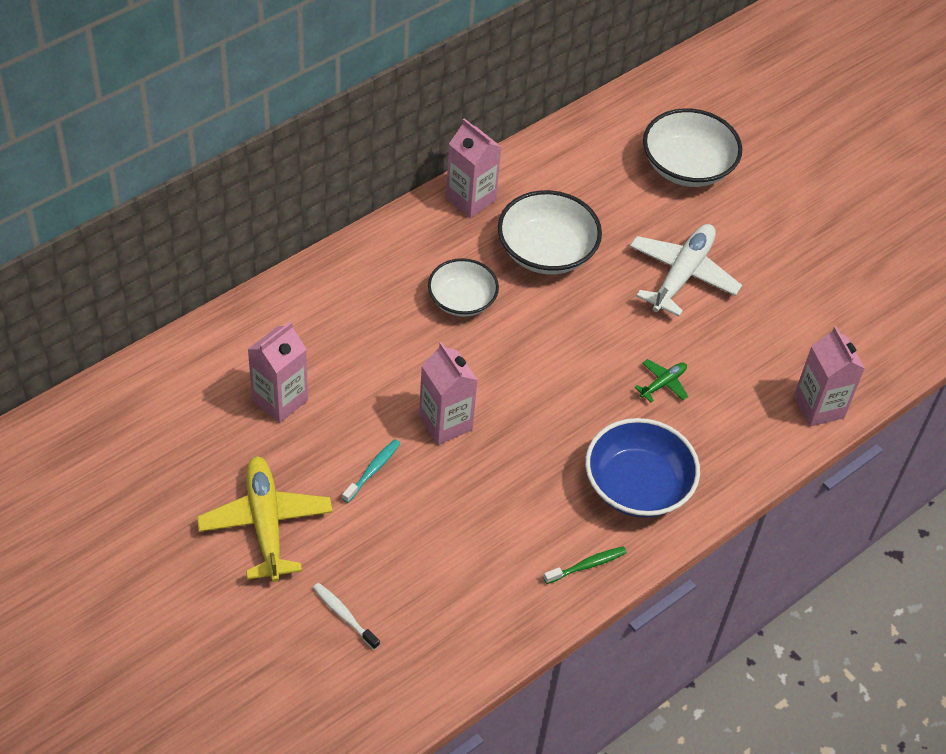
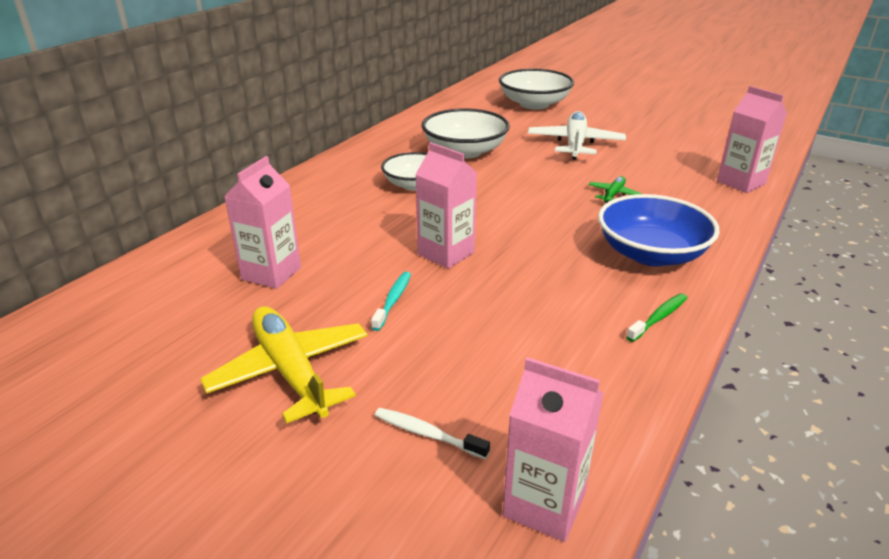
camera: 15 degrees left, 20 degrees down
(470, 199) = (388, 139): pink carton -> pink carton (544, 504)

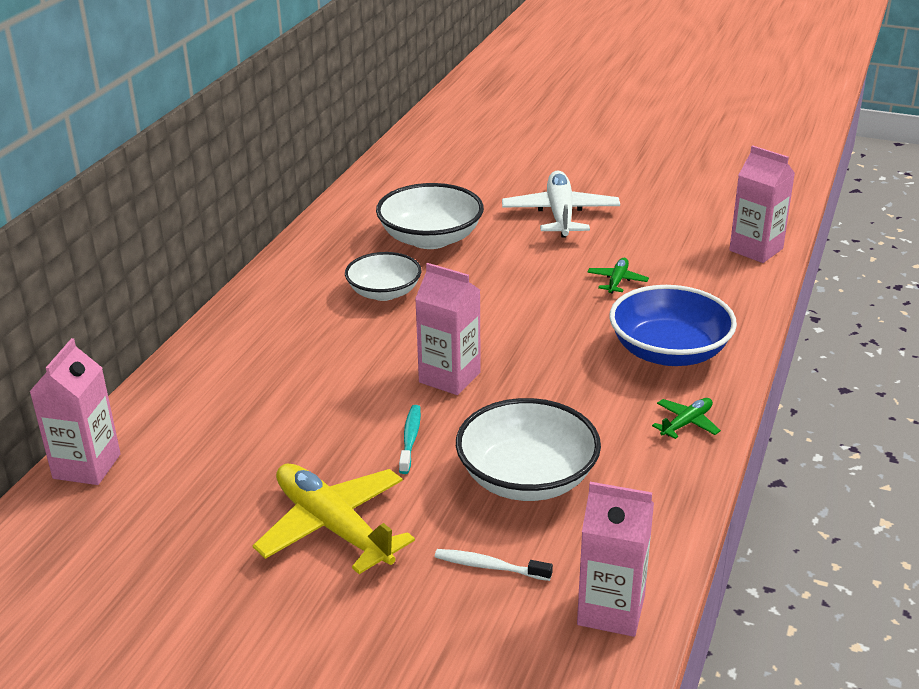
camera: 10 degrees left, 0 degrees up
(271, 273) = (264, 424): pink carton -> pink carton (87, 466)
(534, 104) = (497, 157): white bowl -> white bowl (527, 478)
(658, 318) = (686, 423): green toothbrush -> green plane

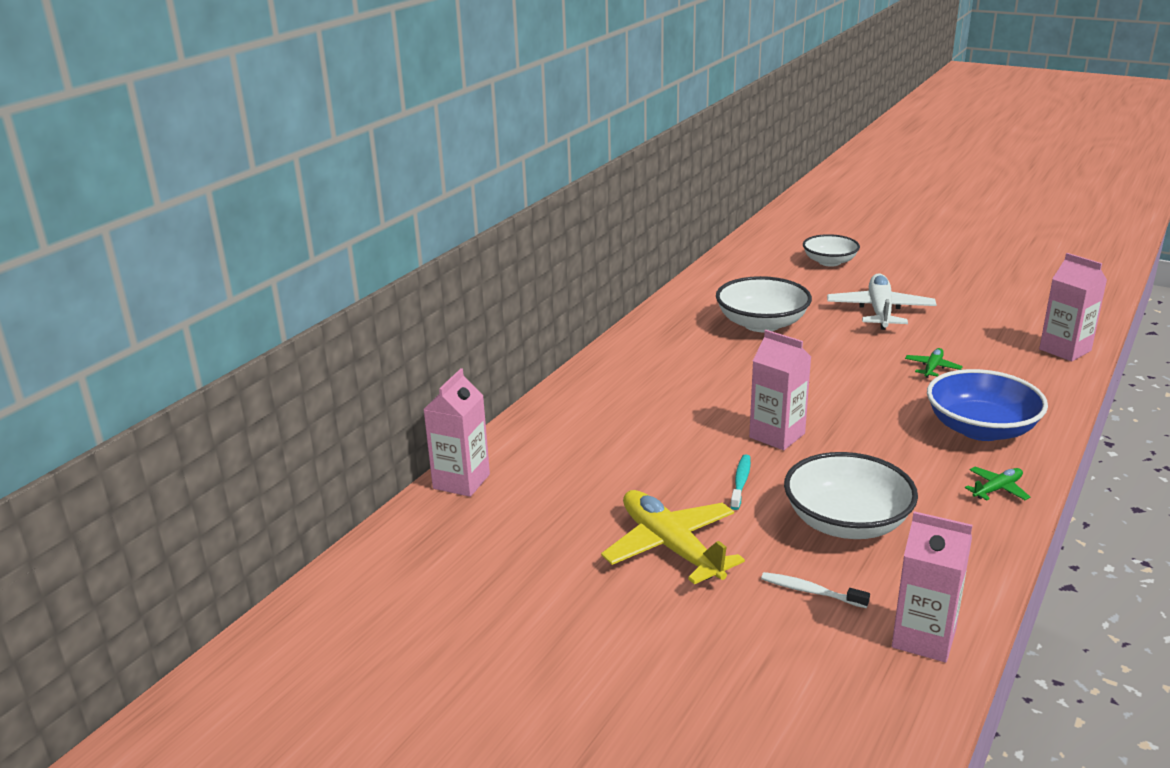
camera: 10 degrees right, 5 degrees down
(384, 292) = (719, 364): white bowl -> white bowl (829, 262)

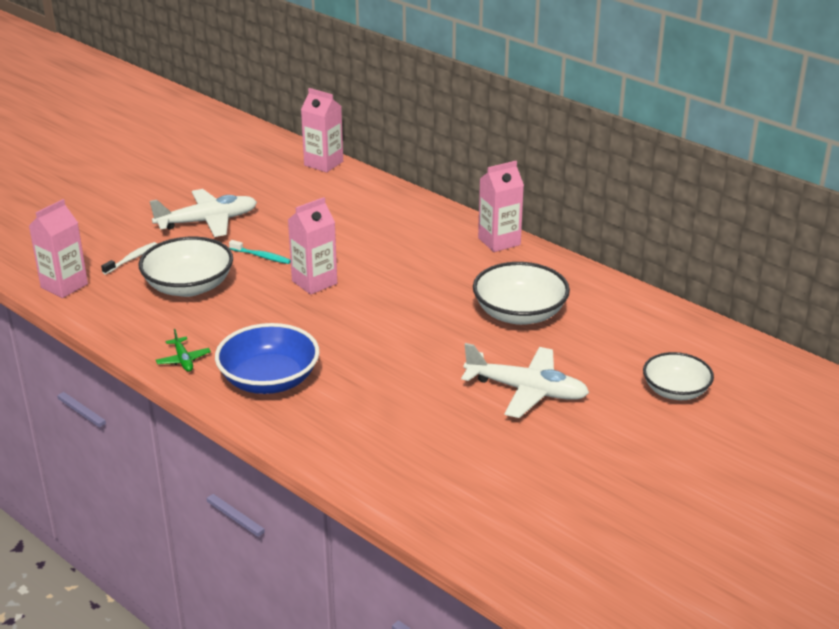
camera: 100 degrees right, 5 degrees up
(670, 547) = (207, 221): yellow plane -> white plane
(932, 368) = (388, 387): green plane -> none
(1065, 350) = (388, 486): pink carton -> pink carton (499, 241)

